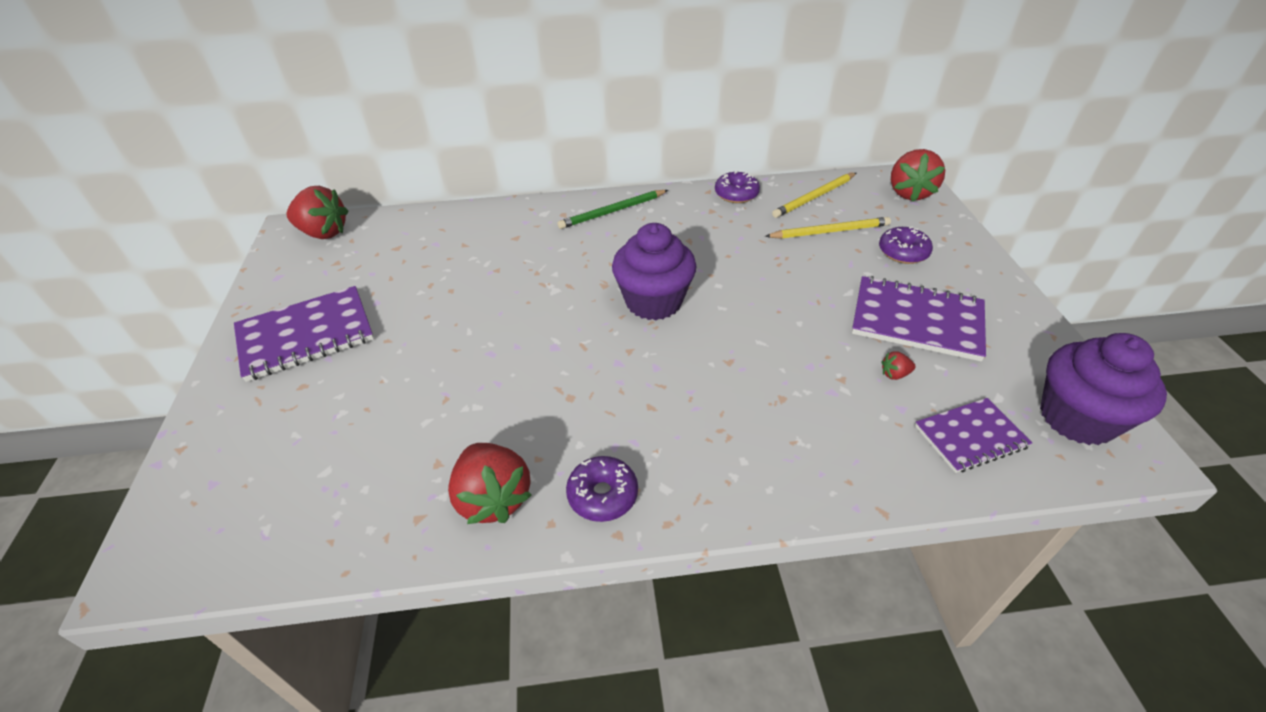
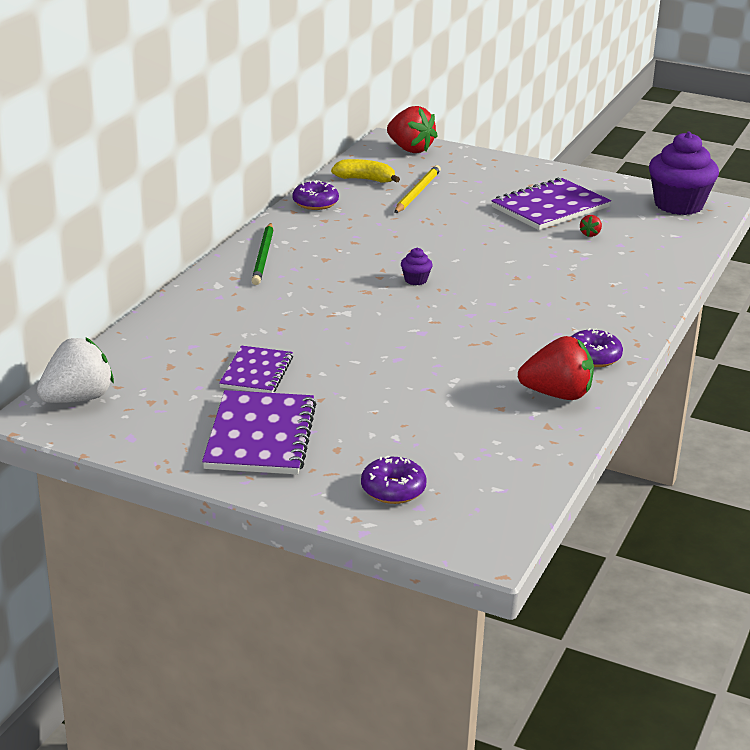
camera: 60 degrees left, 15 degrees down
(323, 233) = (78, 399): red strawberry -> white strawberry
(653, 301) = (415, 280): purple cupcake -> purple cupcake, size x0.41
(814, 197) = (365, 179): yellow pencil -> yellow banana
(903, 252) = (476, 181): purple donut -> purple donut (393, 489)
(970, 436) = (662, 236): purple notebook -> purple notebook (256, 372)

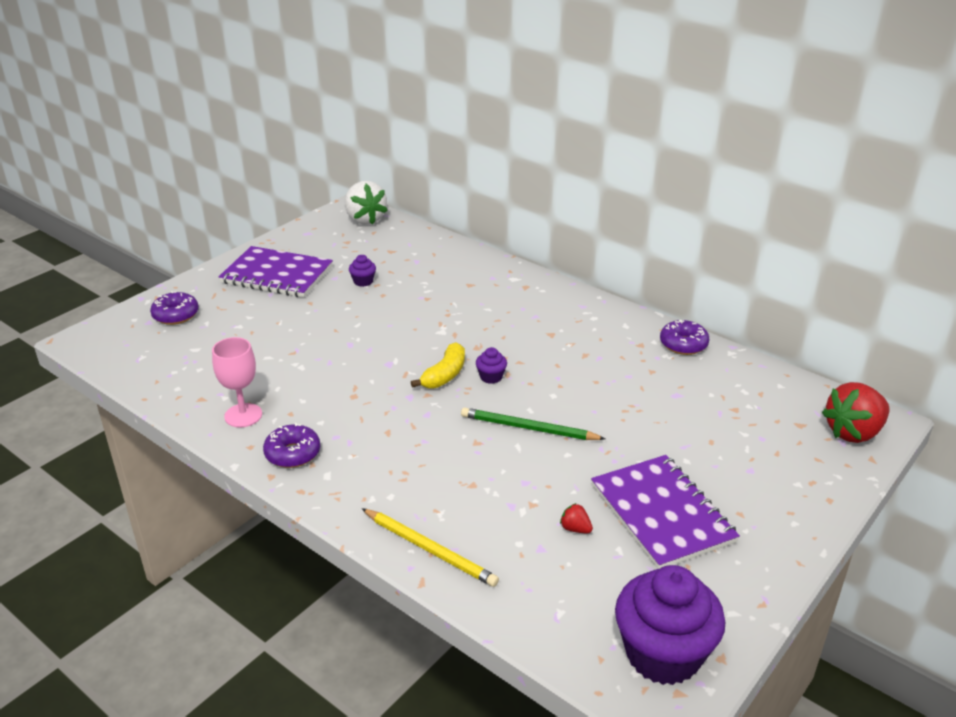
camera: 105 degrees right, 5 degrees up
(256, 372) = (363, 281): purple notebook -> purple cupcake
(263, 256) = (563, 304): green pencil -> green pencil (528, 428)
(365, 179) = (749, 384): yellow banana -> yellow banana (445, 375)
(417, 192) = (712, 415): yellow pencil -> yellow pencil (430, 549)
(557, 394) = (243, 415): red strawberry -> pink goblet

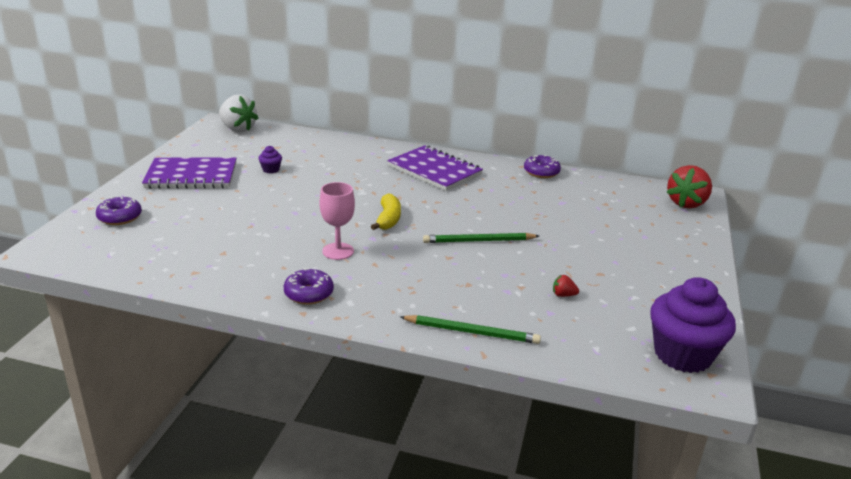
camera: 25 degrees left, 5 degrees down
(243, 415) = (243, 276): pink goblet -> pink goblet (338, 251)
(430, 549) = (472, 332): yellow pencil -> green pencil
(491, 377) = (424, 214): purple cupcake -> none
(661, 513) = (611, 273): purple notebook -> purple notebook (434, 170)

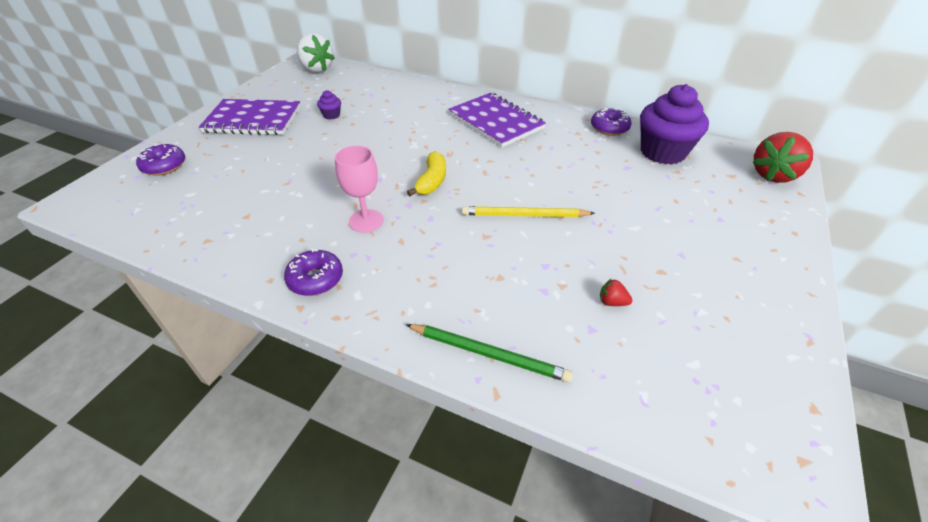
camera: 10 degrees right, 15 degrees up
(478, 241) = (524, 215): green pencil -> yellow pencil
(682, 354) = (762, 418): purple cupcake -> purple cupcake (662, 152)

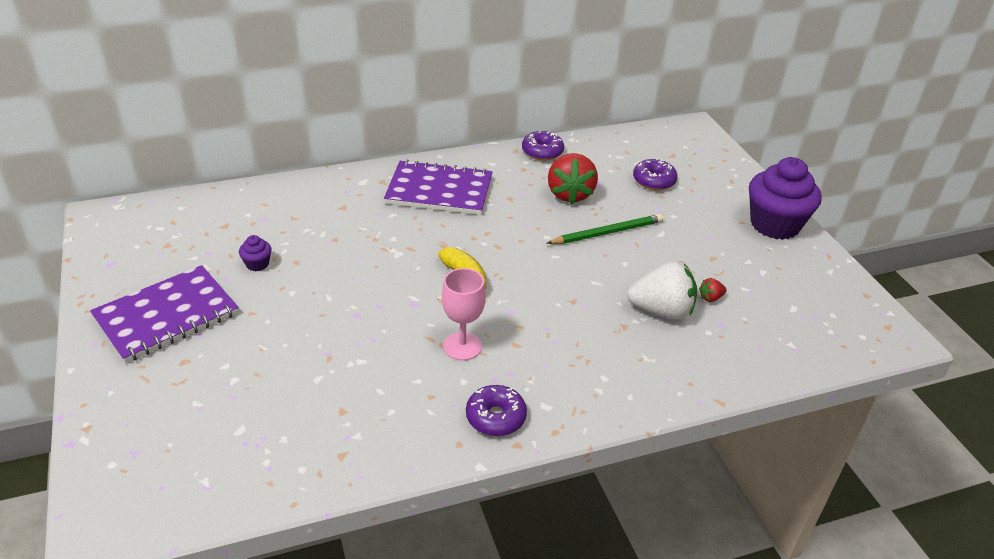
camera: 45 degrees left, 5 degrees down
(164, 166) = (149, 424): purple donut -> purple donut (654, 181)
(316, 69) = (140, 217): white strawberry -> white strawberry (661, 311)
(489, 354) = (685, 381): green pencil -> green pencil (607, 232)
(524, 215) = (578, 267): yellow pencil -> none
(662, 152) = (607, 157): purple cupcake -> purple cupcake (774, 225)
(773, 175) = (696, 142): red strawberry -> red strawberry (570, 194)

